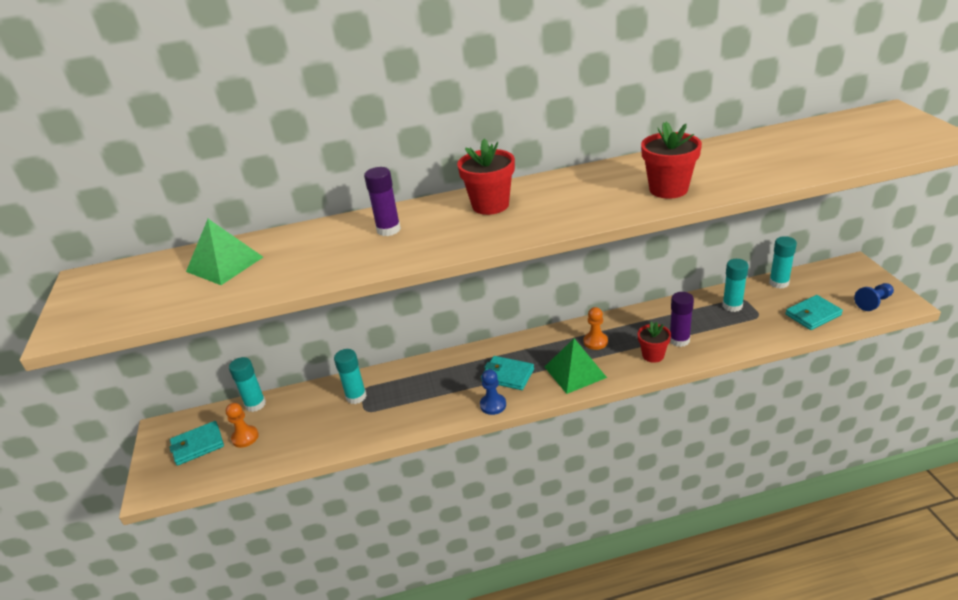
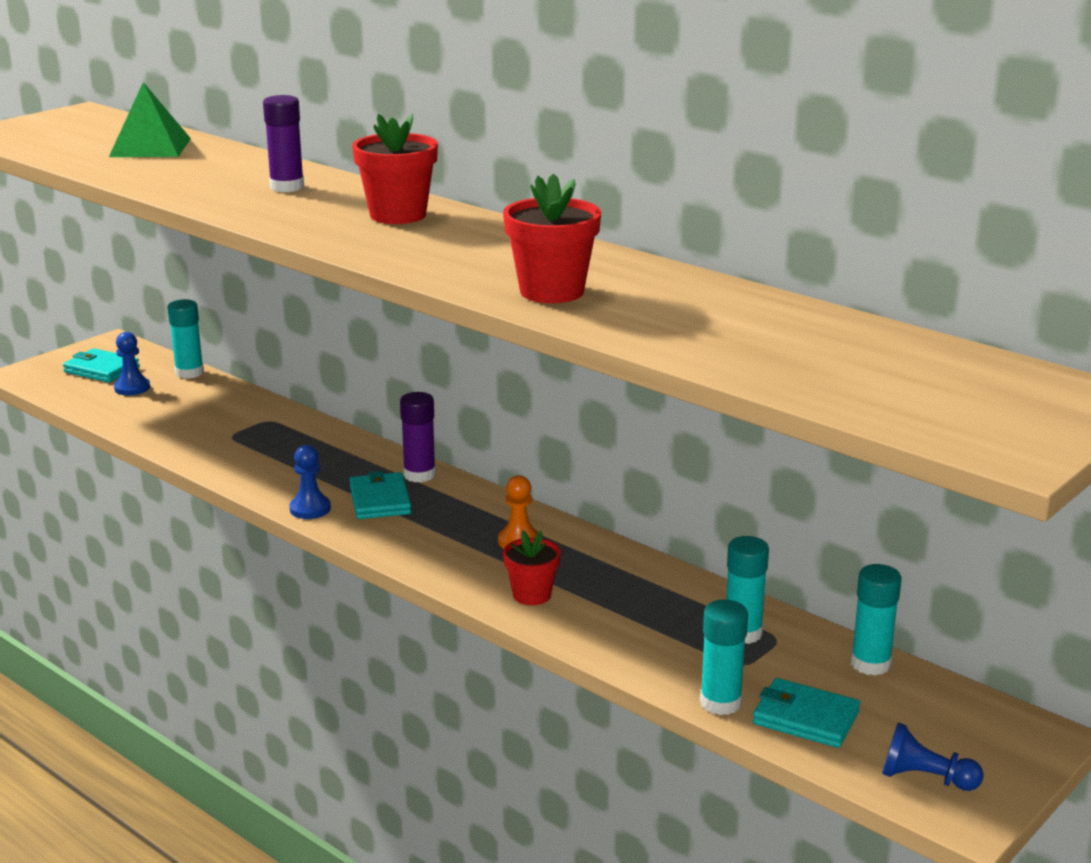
camera: 50 degrees right, 10 degrees down
(245, 437) = (132, 388): orange pawn -> blue pawn
(356, 396) = (251, 421): turquoise glue stick -> turquoise glue stick (720, 702)
(575, 372) = (432, 545): green pyramid -> none
(679, 340) = (593, 607): purple glue stick -> purple glue stick (419, 475)

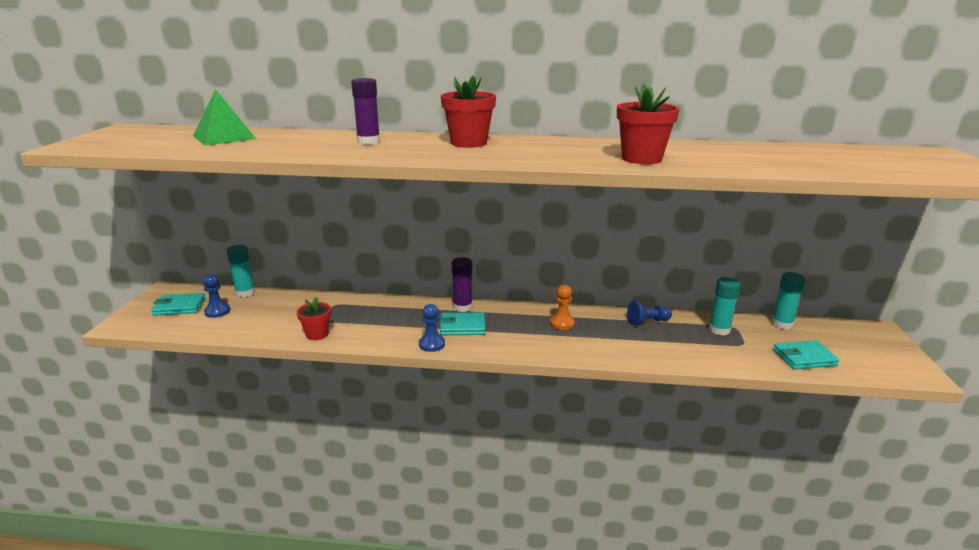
camera: 35 degrees left, 0 degrees up
(380, 500) = (462, 327): turquoise wallet -> turquoise wallet turned 45 degrees counterclockwise
(532, 595) = (610, 347): red flower pot -> red flower pot (317, 334)
(720, 702) = (766, 365): turquoise glue stick -> none
(925, 778) = (882, 364): blue pawn -> blue pawn (647, 322)

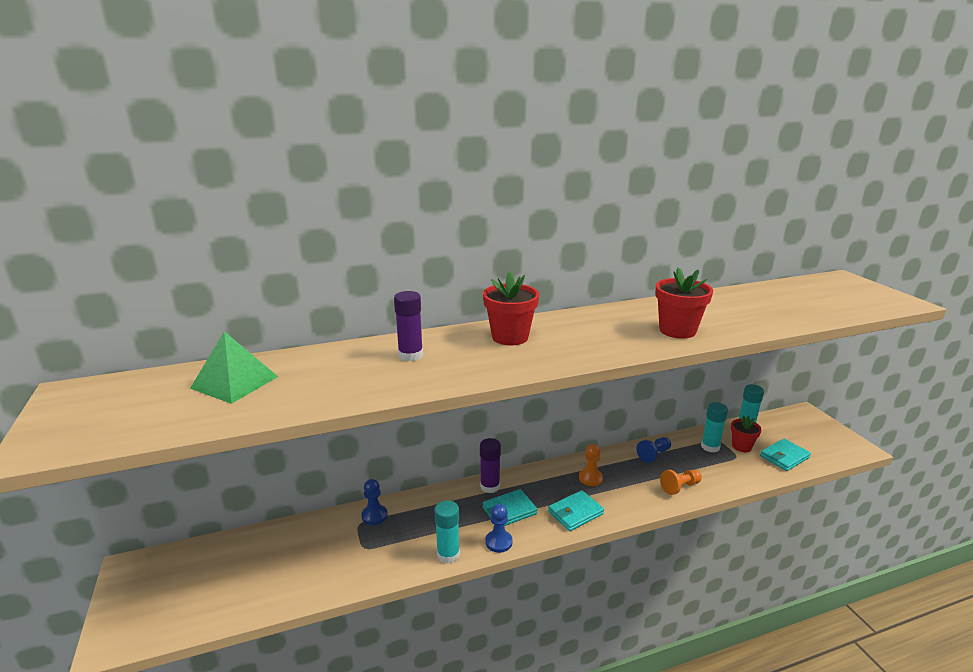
camera: 25 degrees left, 0 degrees up
(179, 307) = (172, 587): turquoise wallet -> turquoise wallet (575, 513)
(217, 311) = (228, 578): blue pawn -> blue pawn (374, 516)
(245, 293) = (240, 539): turquoise glue stick -> turquoise glue stick (448, 554)
(317, 334) = (373, 570): red flower pot -> red flower pot (741, 446)
(649, 351) = (680, 487): none -> orange pawn

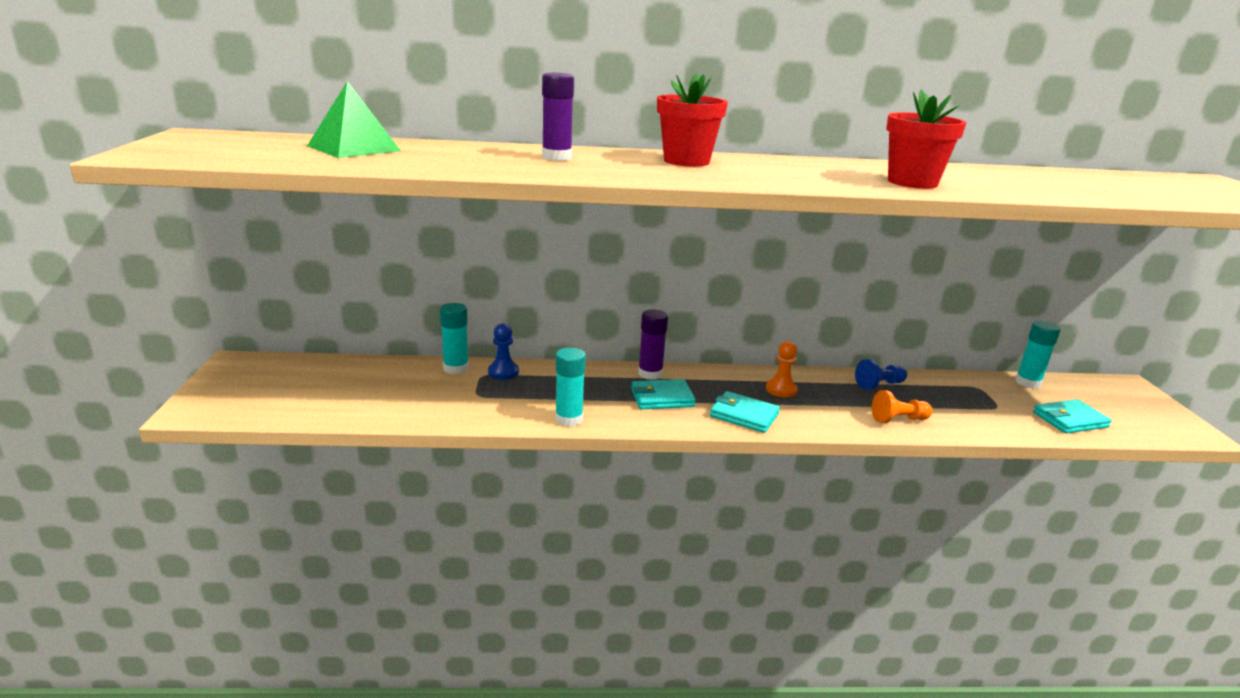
camera: 15 degrees right, 0 degrees up
(498, 542) = (634, 421): blue pawn -> none
(575, 513) = (744, 415): turquoise wallet -> turquoise wallet turned 45 degrees clockwise
(710, 447) = (963, 391): turquoise glue stick -> turquoise glue stick (456, 368)
(741, 446) = (1010, 399): red flower pot -> none

